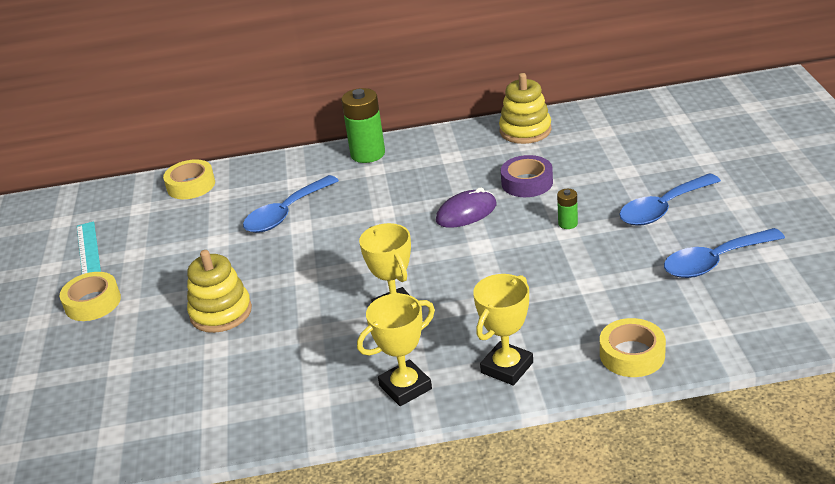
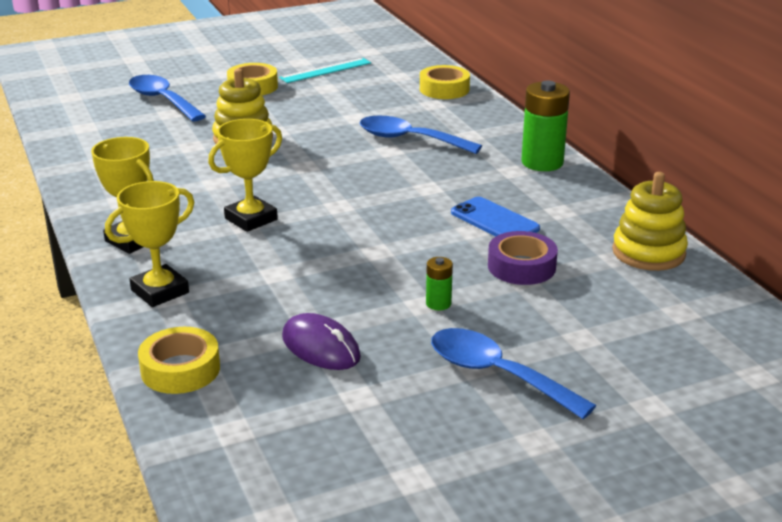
camera: 70 degrees right, 5 degrees down
(454, 186) = (494, 221): none -> blue phone
(466, 213) = (441, 235): purple mouse -> purple mouse (320, 347)
(507, 368) = (160, 291): yellow trophy -> yellow trophy turned 60 degrees counterclockwise
(714, 262) = (379, 424): blue spoon -> blue spoon (162, 100)

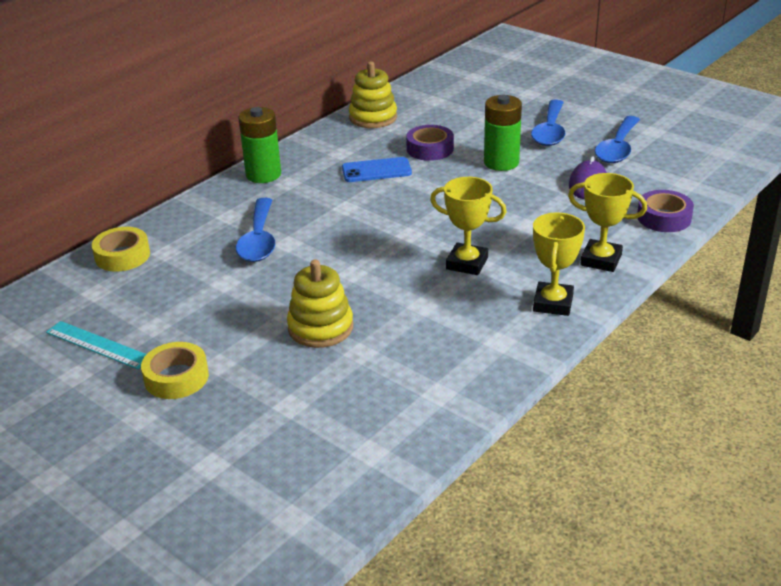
camera: 115 degrees left, 5 degrees up
(162, 100) = (256, 429): blue spoon -> blue spoon (617, 148)
(180, 369) = (664, 218): yellow tape -> purple tape
(438, 303) = (501, 162): green battery -> green battery, size x2.05
(494, 221) = (376, 170): blue phone -> blue phone turned 60 degrees clockwise

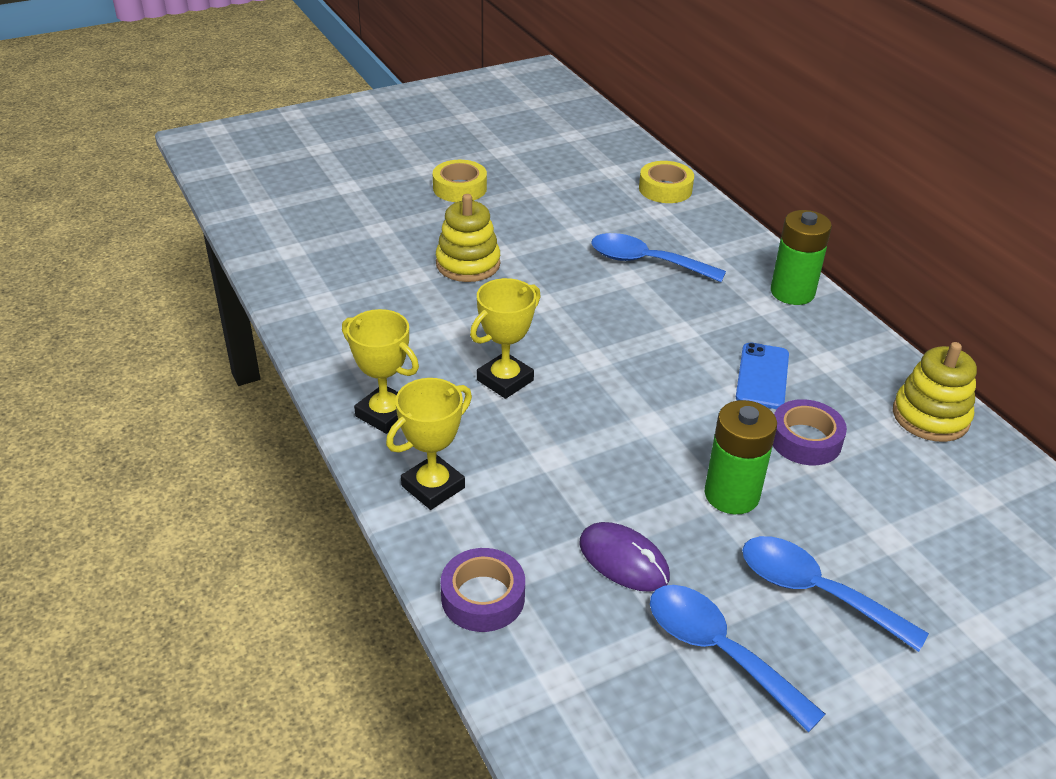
camera: 110 degrees right, 5 degrees up
(98, 345) = (532, 163): turquoise ruler -> none

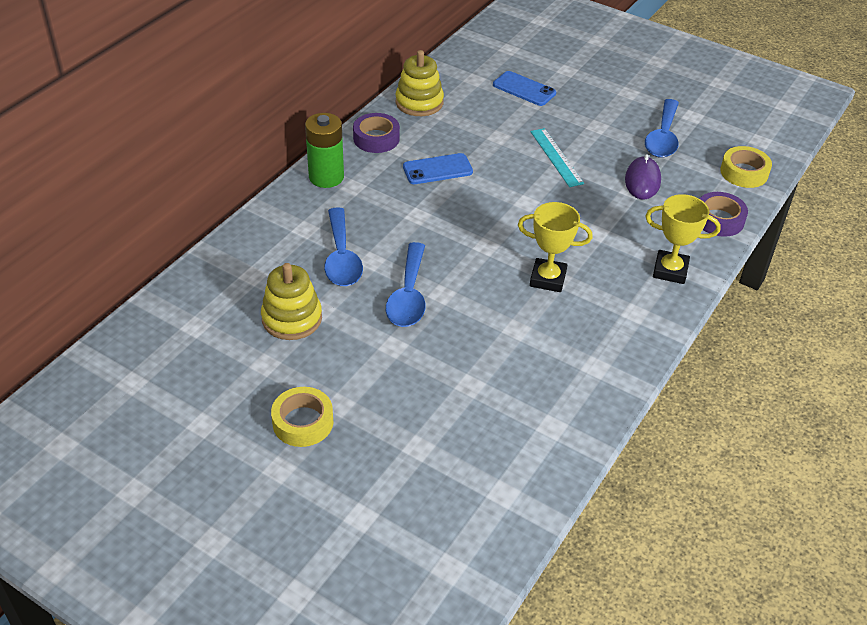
camera: 120 degrees left, 5 degrees up
(385, 414) = (635, 322): yellow trophy -> none
(468, 264) = (426, 359): yellow stacking toy -> yellow stacking toy (292, 318)
(665, 189) = (210, 281): yellow tape -> yellow tape (744, 172)
(731, 495) = (556, 157): green battery -> turquoise ruler
(805, 440) = (484, 141): purple tape -> purple tape (376, 138)
(814, 591) = (595, 118): blue spoon -> blue spoon (408, 296)
(933, 543) = (524, 89): none -> blue phone

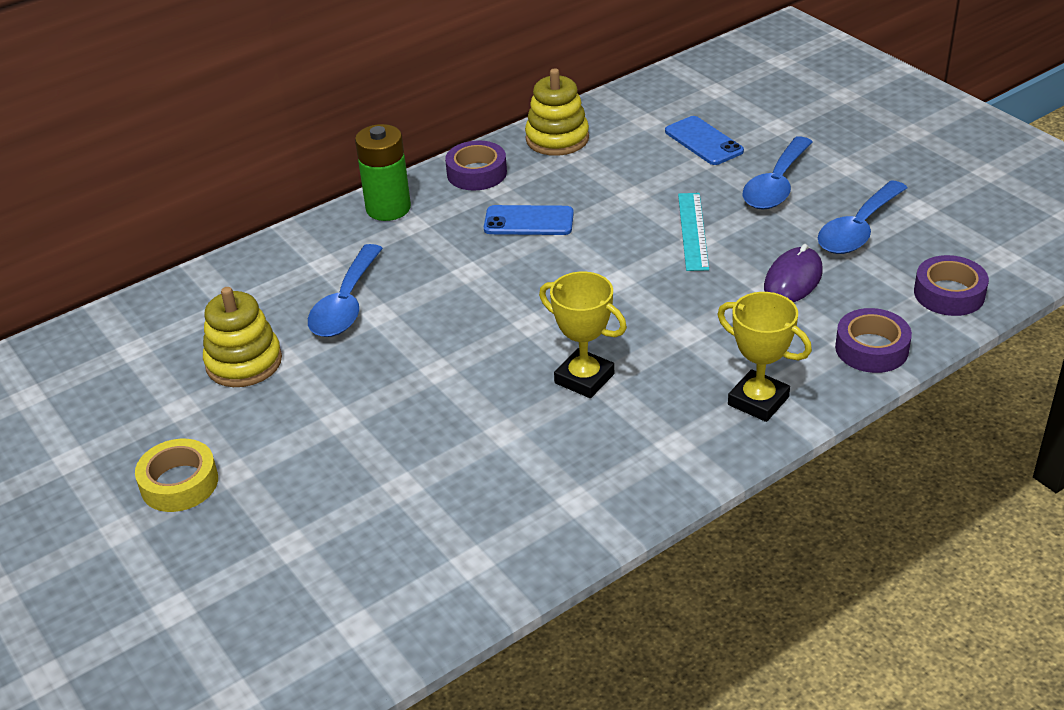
camera: 25 degrees right, 5 degrees down
(408, 296) = (396, 364): blue spoon -> blue spoon (776, 185)
(744, 172) = (949, 294): yellow tape -> purple tape

